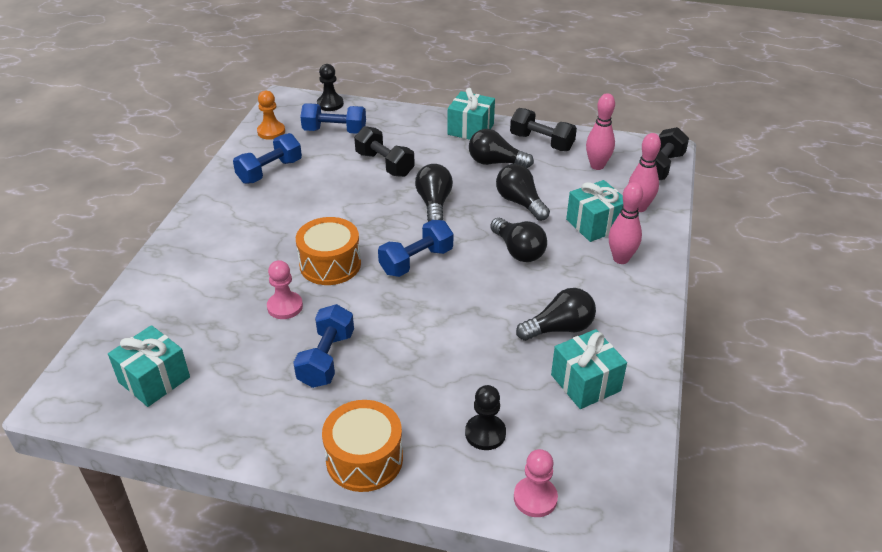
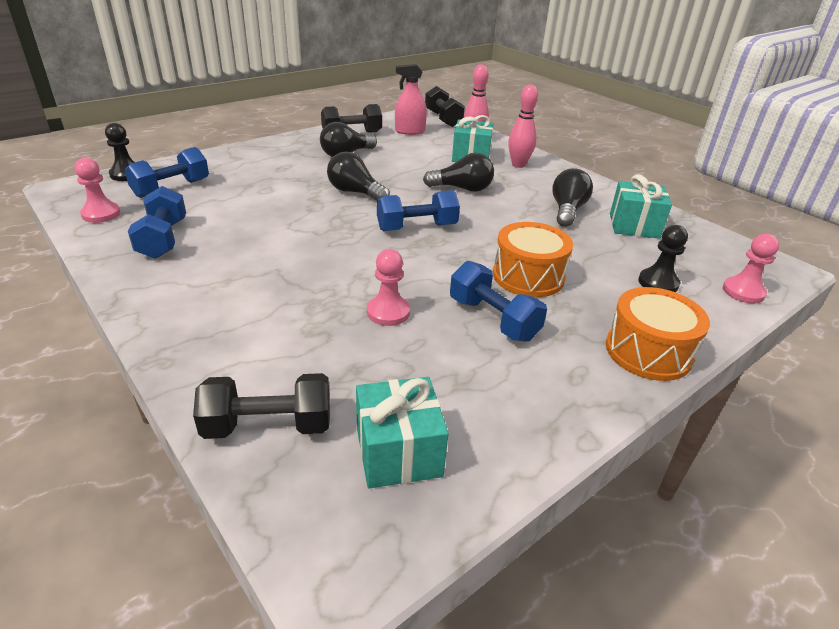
camera: 55 degrees left, 5 degrees down
(271, 132) = (101, 214): orange pawn -> pink pawn
(330, 264) = (361, 265): orange drum -> orange drum (528, 276)
(384, 164) = (265, 189): black dumbbell -> black dumbbell (268, 426)
(416, 261) = (417, 227): blue dumbbell -> blue dumbbell turned 75 degrees clockwise
(470, 129) = (288, 145): turquoise gift -> none
(520, 202) = (408, 166): black light bulb -> none
(597, 166) = (410, 131): pink bowling pin -> pink spray bottle

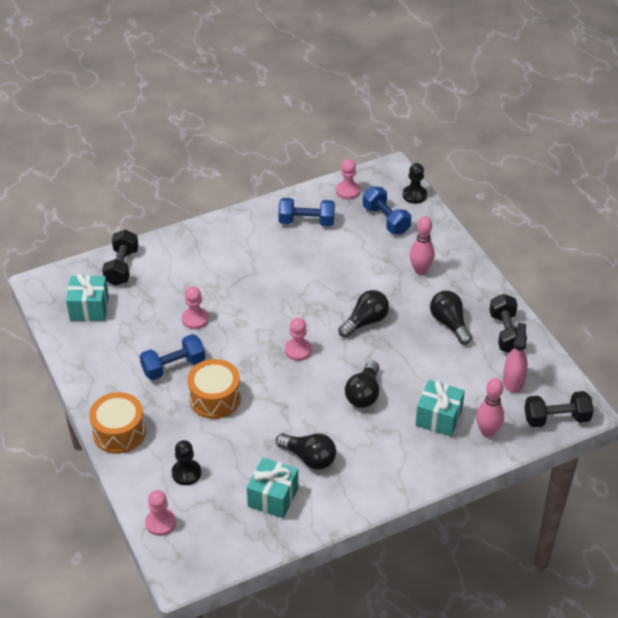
camera: 105 degrees right, 10 degrees up
(417, 227) = (298, 350): blue dumbbell -> pink pawn
(518, 165) = (415, 452): pink bowling pin -> pink bowling pin (420, 270)

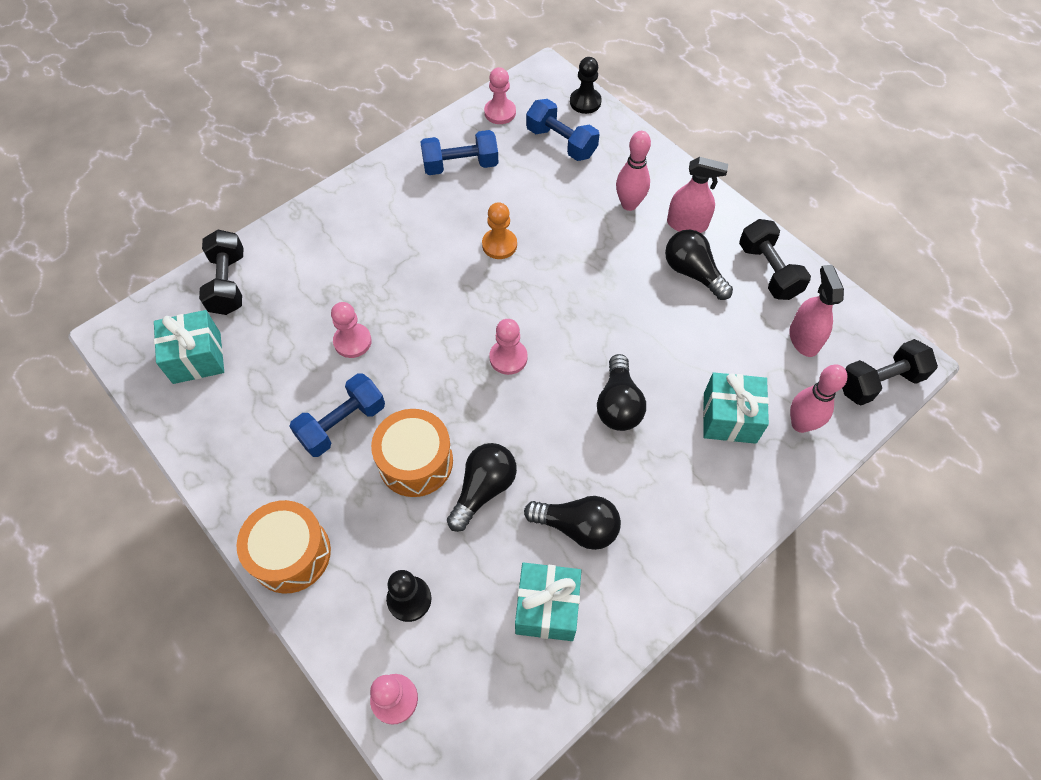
camera: 15 degrees left, 15 degrees up
(316, 279) = (499, 245): none -> orange pawn
(365, 321) = (583, 294): black light bulb -> black light bulb (483, 489)
(458, 291) = (687, 224): none -> pink spray bottle

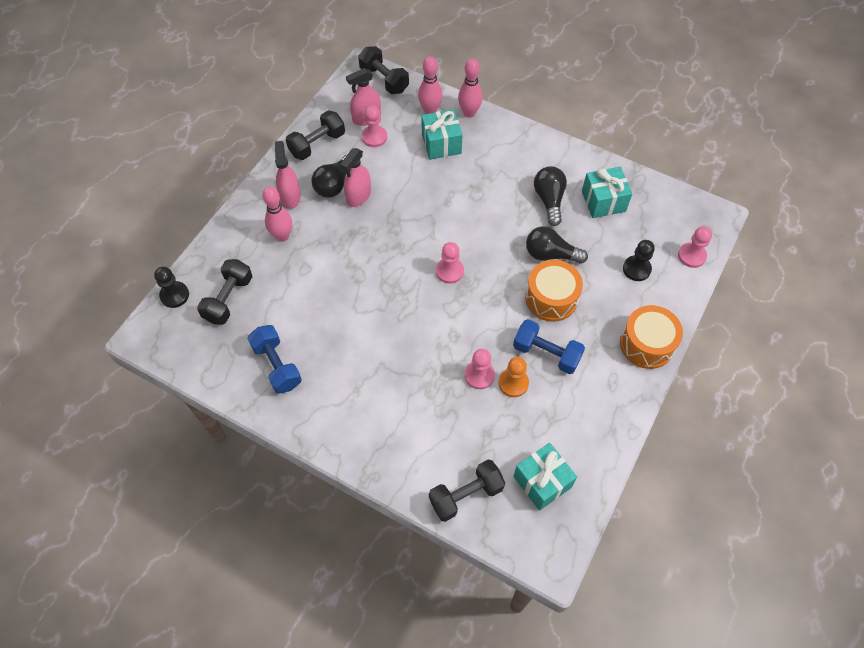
camera: 110 degrees left, 0 degrees up
(499, 245) = (352, 309): orange pawn -> orange pawn (513, 383)
(500, 112) = (204, 356): pink pawn -> pink pawn (374, 137)
(561, 142) = (228, 299): blue dumbbell -> black dumbbell
(618, 405) = (458, 200): black light bulb -> none
(664, 293) = (358, 196): none -> pink spray bottle
(783, 477) = (469, 113): none -> pink bowling pin

